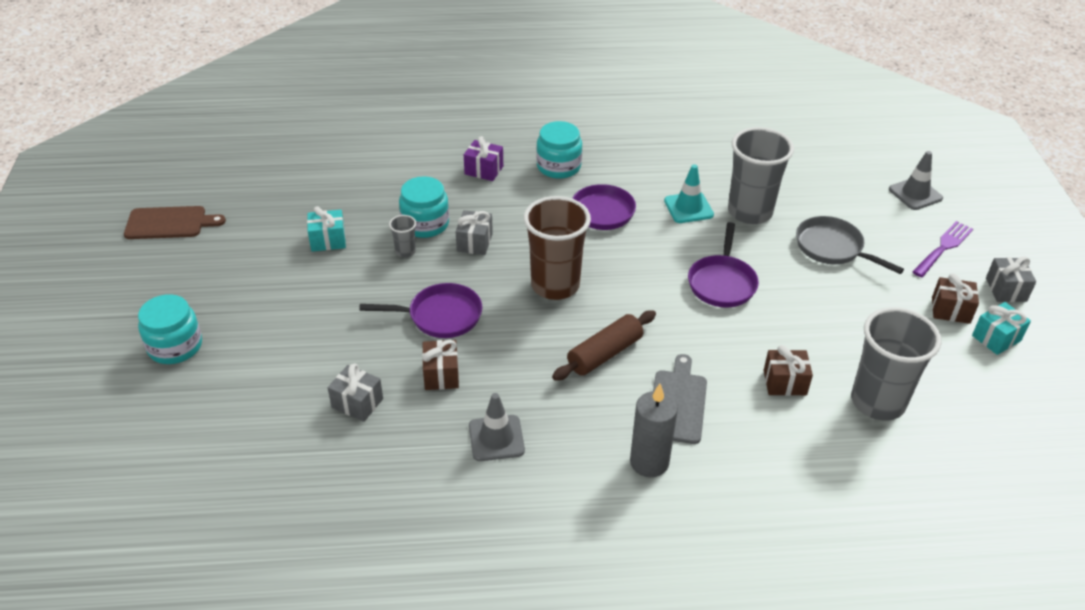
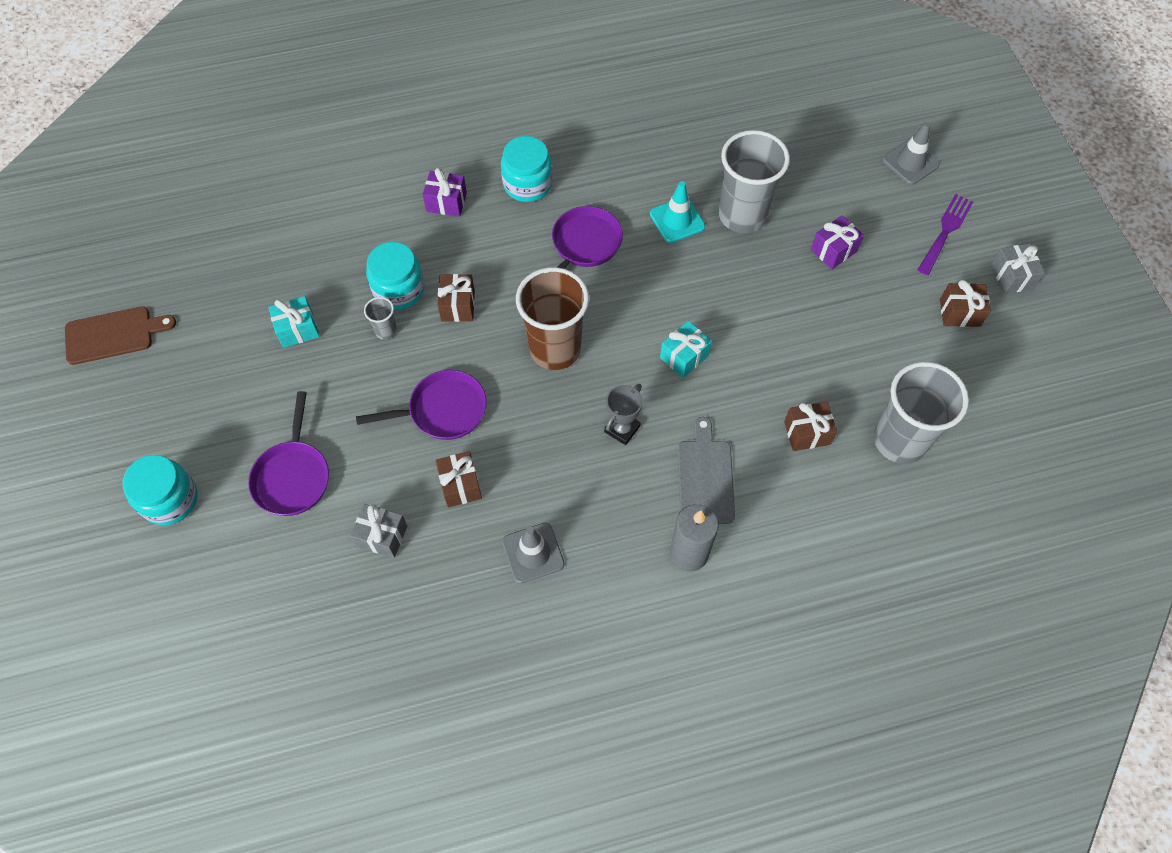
camera: 10 degrees left, 20 degrees up
(474, 242) = (458, 306): grey gift -> brown gift
(604, 354) = (622, 429): brown rolling pin -> grey trophy
(722, 283) = (727, 316): purple pan -> purple pan (293, 476)
(832, 248) = (833, 250): grey pan -> purple gift
(996, 338) = (1006, 340): turquoise gift -> turquoise gift (684, 356)

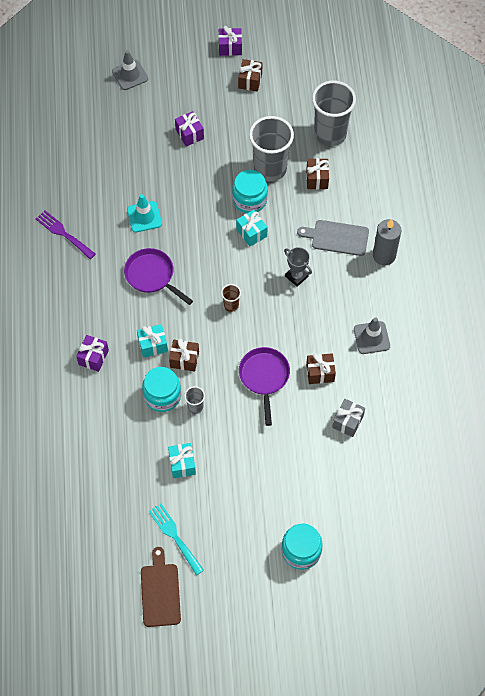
camera: 80 degrees left, 0 degrees up
(191, 338) = (175, 536): none -> turquoise fork
(293, 476) = (297, 472): purple pan -> none
(475, 265) = (152, 345): none -> turquoise gift
(527, 184) = (90, 303): turquoise jar -> turquoise jar (249, 200)
(555, 349) = (231, 305): brown cup -> brown cup, size x0.43
(742, 215) = (149, 178): grey cup -> grey cup (270, 169)
(945, 231) = (189, 71): purple fork -> purple fork (63, 233)
(1011, 277) = (230, 47): grey gift -> purple gift

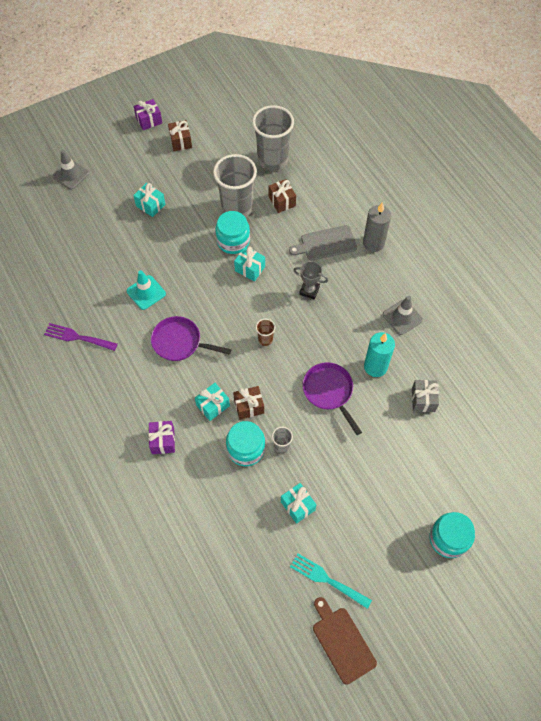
camera: 25 degrees left, 0 degrees up
(189, 134) = (150, 205): purple gift -> turquoise gift
(320, 373) = (375, 366): brown gift -> turquoise candle

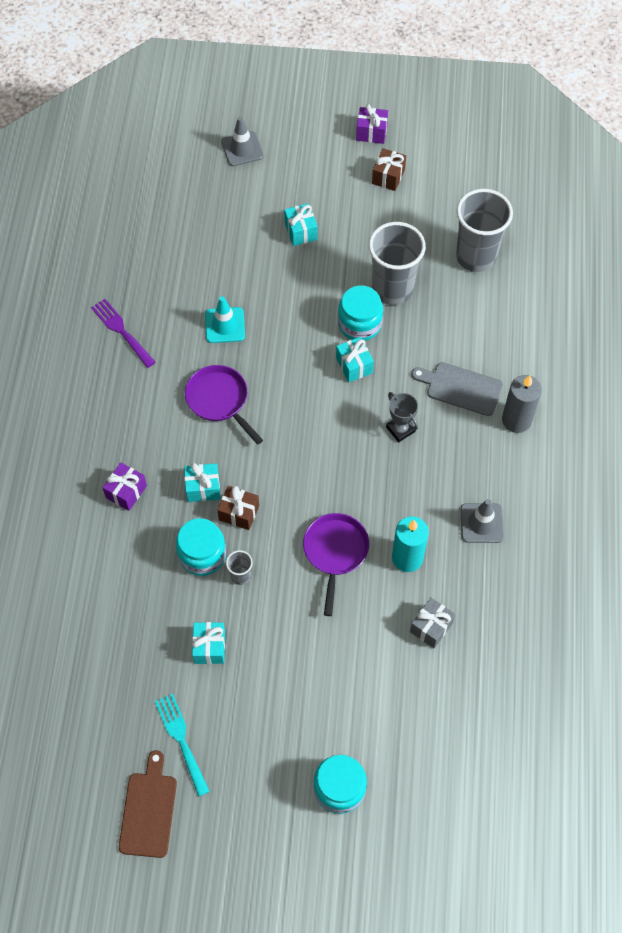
camera: 35 degrees right, 0 degrees up
(265, 339) = (311, 453): brown cup -> none
(282, 201) = (449, 310): brown gift -> none

